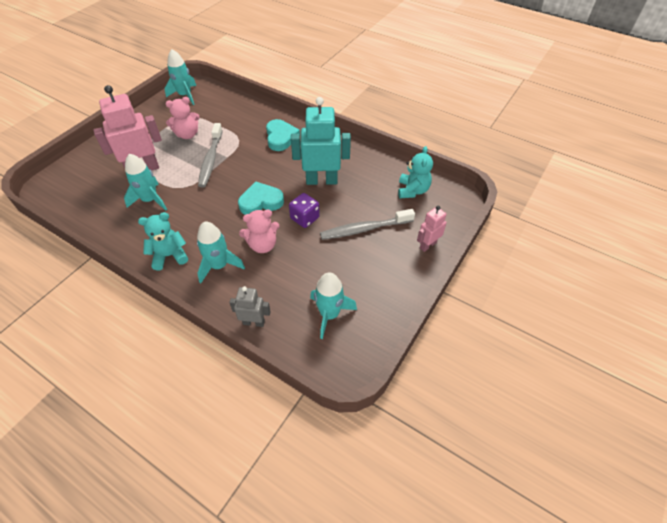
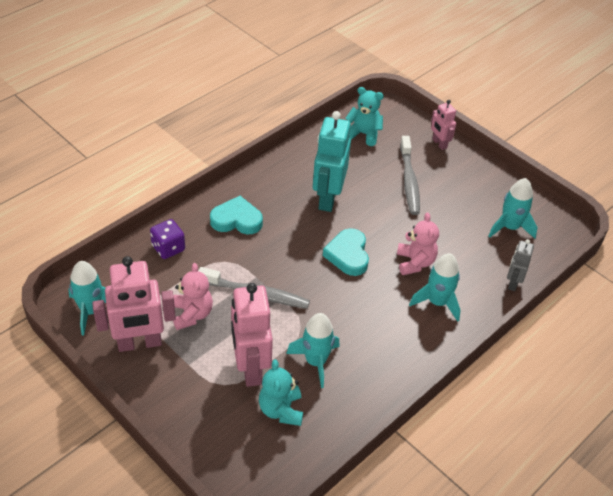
camera: 80 degrees left, 5 degrees down
(161, 119) = (139, 343): none -> pink robot
(169, 256) = (414, 345): turquoise teddy bear -> turquoise teddy bear (281, 410)
(304, 218) = (383, 223): purple dice -> purple dice (168, 248)

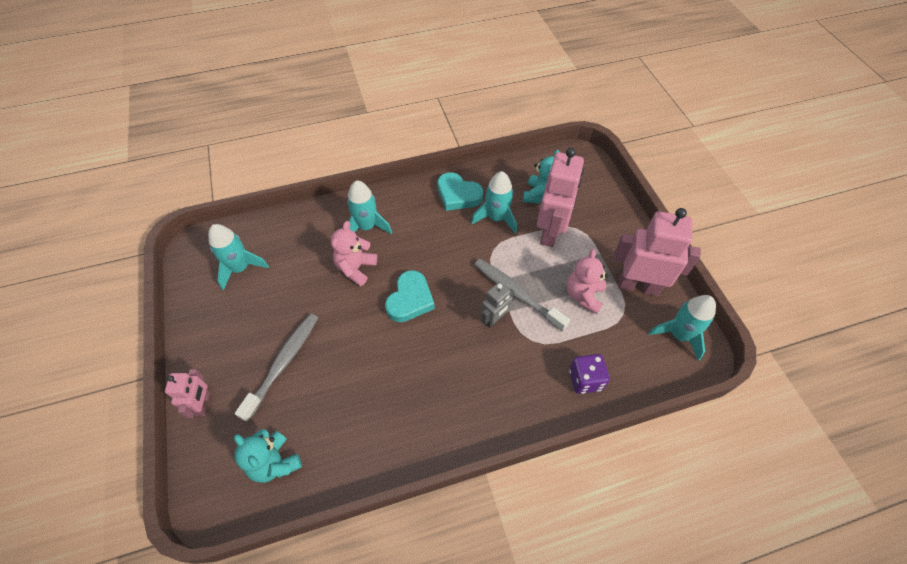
camera: 150 degrees left, 10 degrees up
(236, 220) = (498, 388): turquoise heart -> turquoise heart (458, 195)
(327, 198) = (385, 376): turquoise robot -> none
(513, 283) = (291, 219): grey robot -> grey robot (494, 319)

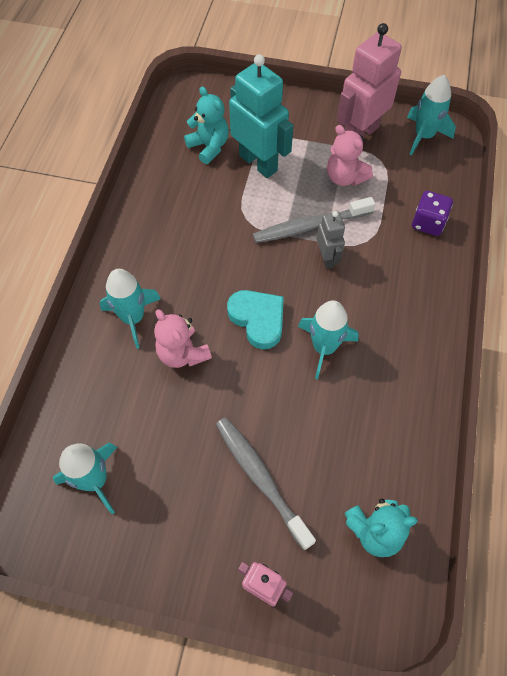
camera: 60 degrees left, 5 degrees up
(458, 195) = (154, 213): turquoise heart -> none
(496, 218) = (210, 196): turquoise rocket -> turquoise rocket (324, 348)
(550, 232) = (258, 163): pink robot -> turquoise robot

